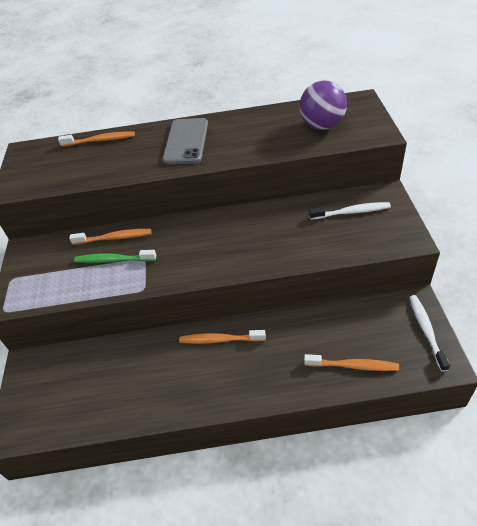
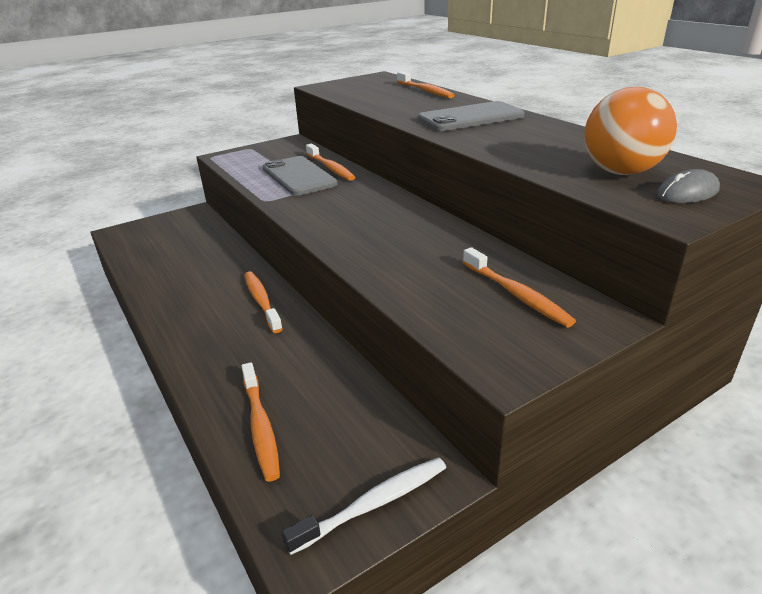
camera: 60 degrees right, 15 degrees down
(113, 260) = (298, 176): green toothbrush -> grey phone
(322, 125) = (621, 172): purple ball -> orange ball
(351, 212) = (516, 294): white toothbrush -> orange toothbrush
(359, 119) = (687, 193): none -> grey mouse

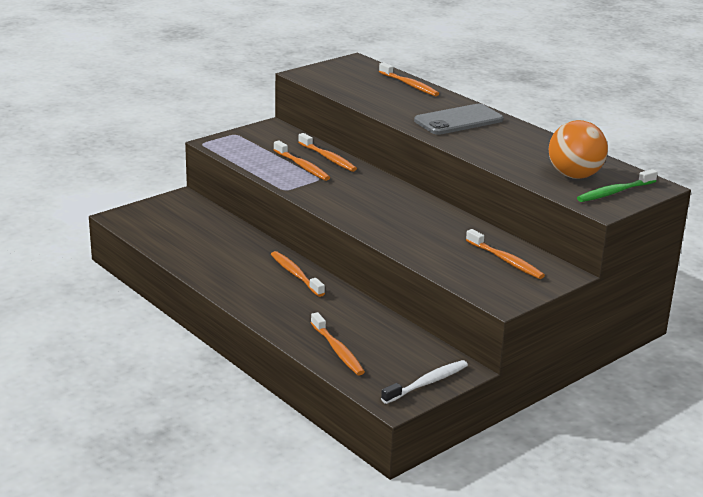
camera: 10 degrees left, 5 degrees down
(298, 176) = (302, 166): grey phone -> orange toothbrush
(687, 193) = (615, 192): grey mouse -> green toothbrush

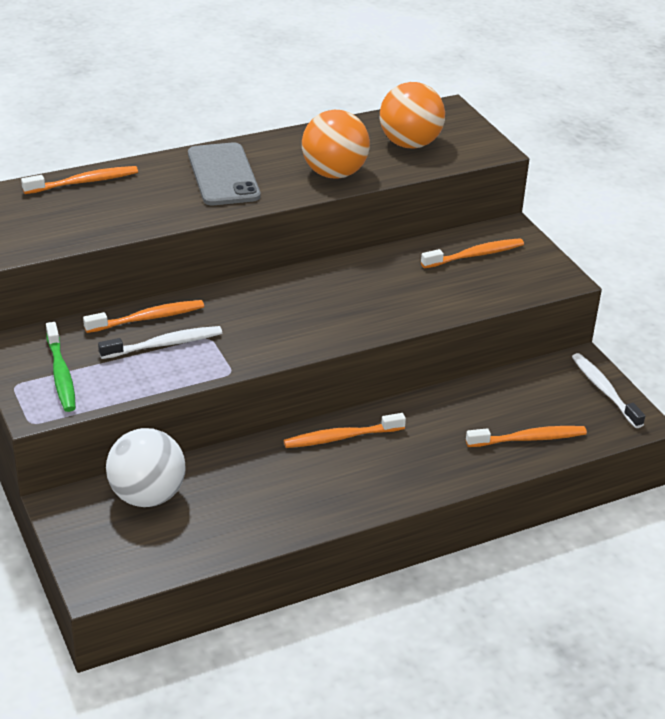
camera: 75 degrees left, 10 degrees up
(202, 219) = (147, 496): none -> white ball
(302, 166) = (164, 344): orange toothbrush -> white toothbrush
(497, 154) = (334, 173): none -> orange ball
(615, 192) = (457, 133): green toothbrush -> green toothbrush (61, 374)

